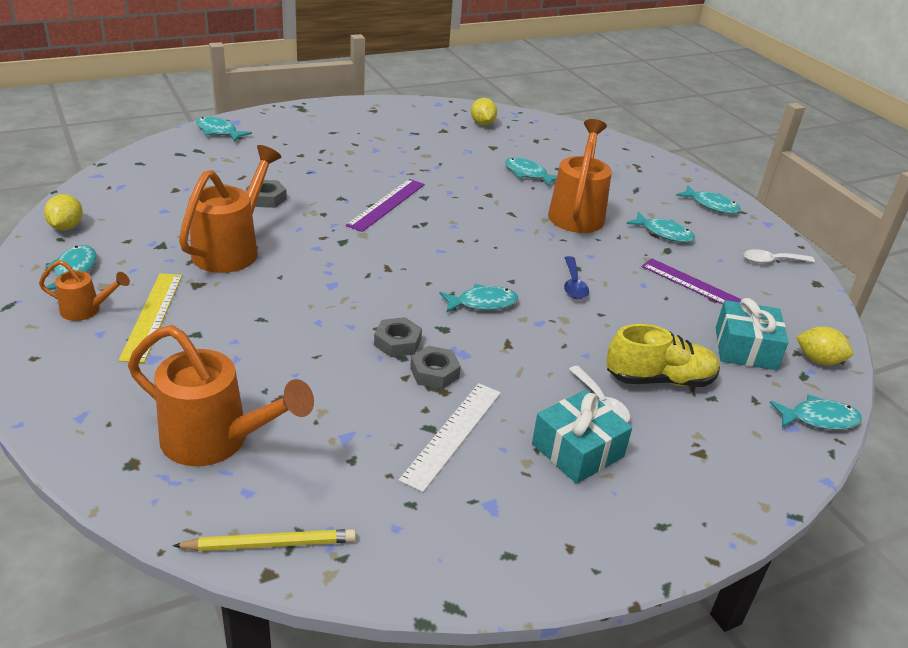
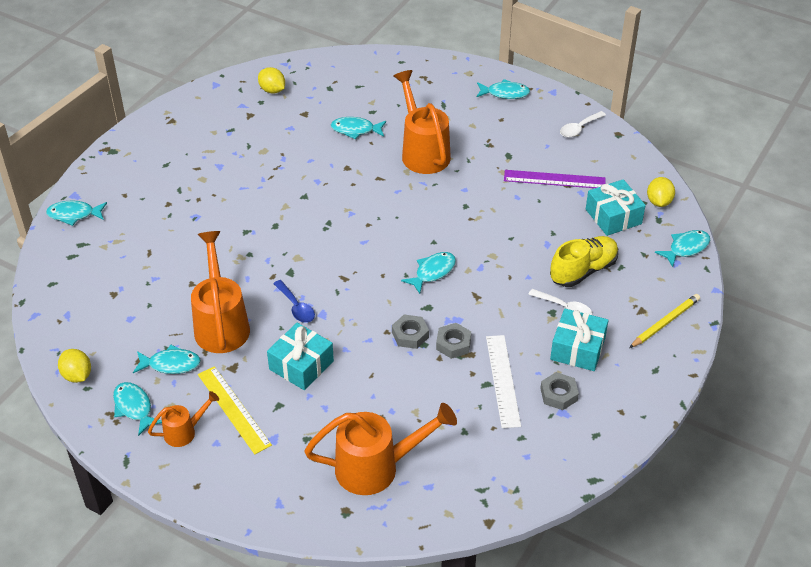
camera: 30 degrees left, 10 degrees up
(259, 313) = (301, 365): none -> turquoise gift
(266, 198) = (192, 263): grey nut -> grey nut (559, 394)
(270, 544) = (472, 506): yellow pencil -> yellow pencil (665, 323)
(386, 204) = (285, 219): purple ruler -> none
(573, 284) = (474, 222): blue spoon -> blue spoon (296, 307)
(664, 233) = (494, 140): turquoise fish -> turquoise fish (171, 364)
(818, 360) = (659, 202): yellow lemon -> yellow lemon turned 75 degrees counterclockwise

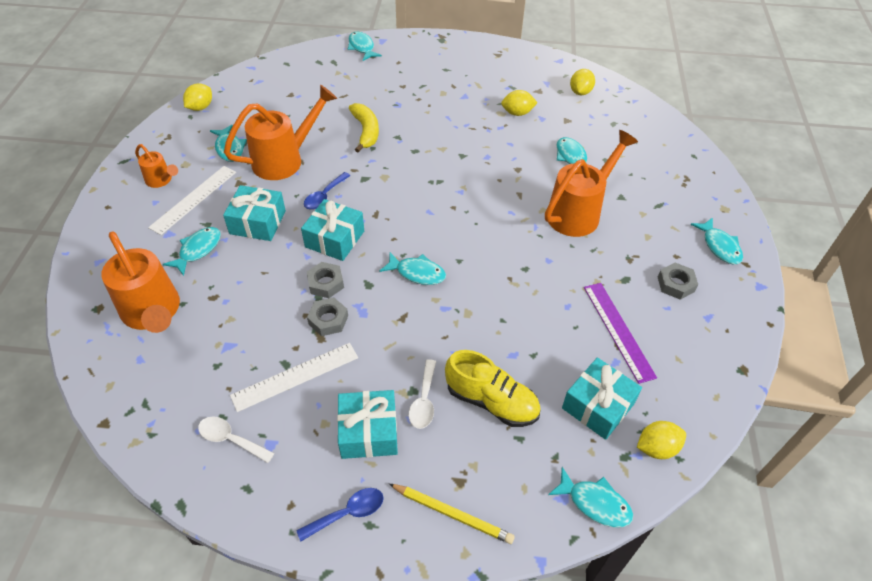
camera: 65 degrees right, 5 degrees up
(134, 407) = (178, 146): turquoise fish -> turquoise fish (198, 250)
(221, 251) = (366, 131): none -> yellow banana
(234, 409) = (194, 199): yellow ruler -> white ruler
(271, 140) = (517, 113): none -> yellow lemon
(359, 315) = (334, 239): none -> turquoise gift
(559, 394) = (294, 433): grey nut -> grey nut (676, 284)
(579, 128) = (720, 328): white spoon -> white spoon (231, 439)
(641, 380) = (347, 513): none -> blue spoon

